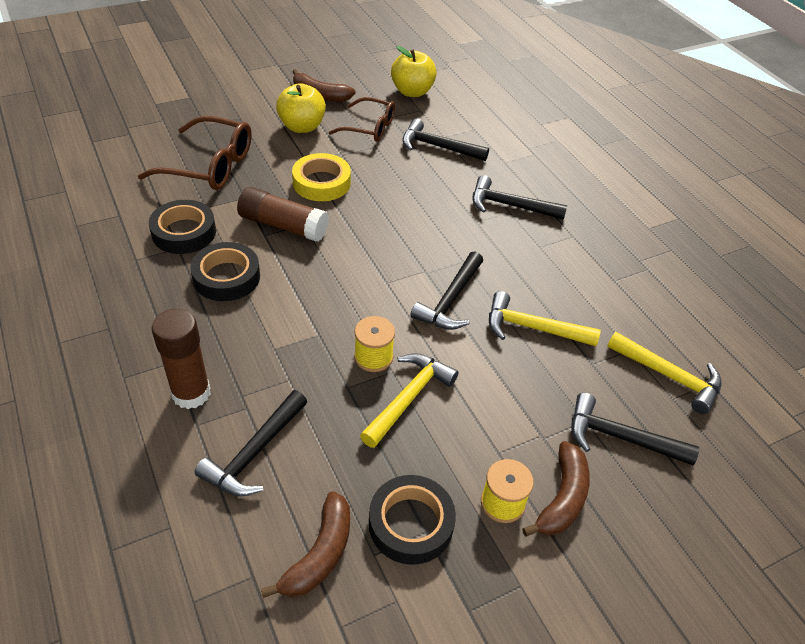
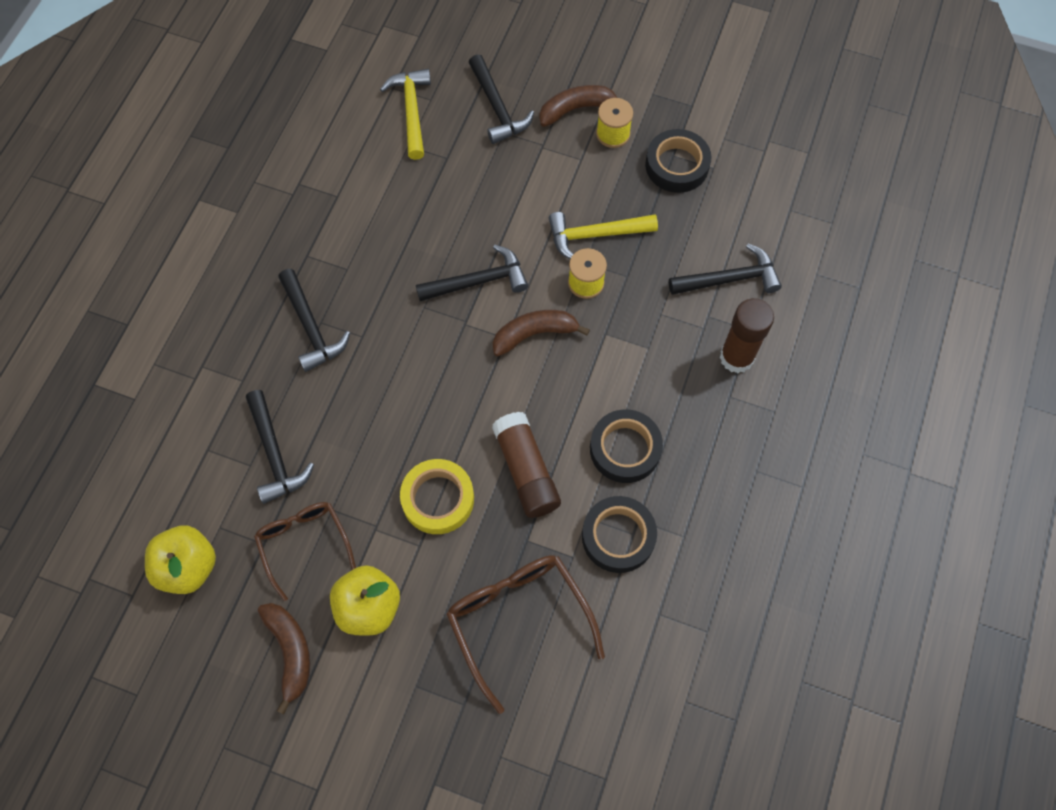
camera: 130 degrees left, 20 degrees up
(320, 554) = (743, 191): brown banana -> brown banana (534, 334)
(533, 328) = (450, 212): yellow hammer -> none

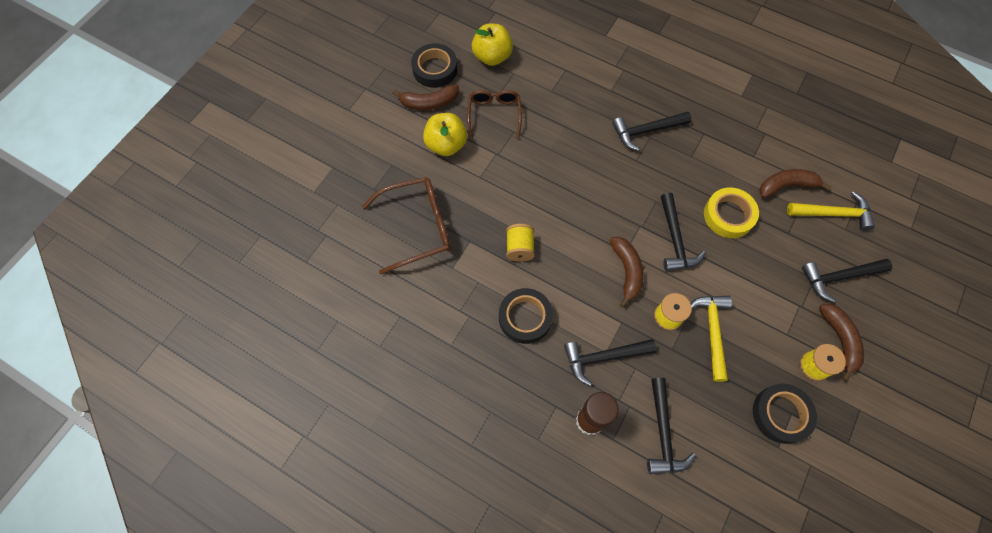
camera: 100 degrees right, 0 degrees up
(275, 454) = (557, 104): black hammer -> black hammer (603, 357)
(304, 544) = (494, 115): brown glasses -> brown glasses turned 75 degrees counterclockwise
(378, 159) = (786, 186): none -> brown banana
(438, 499) = (509, 191): yellow tape -> yellow tape (728, 215)
(526, 471) = (519, 248): brown glue stick -> yellow spool
(618, 536) = (460, 300): black tape -> black tape (435, 69)

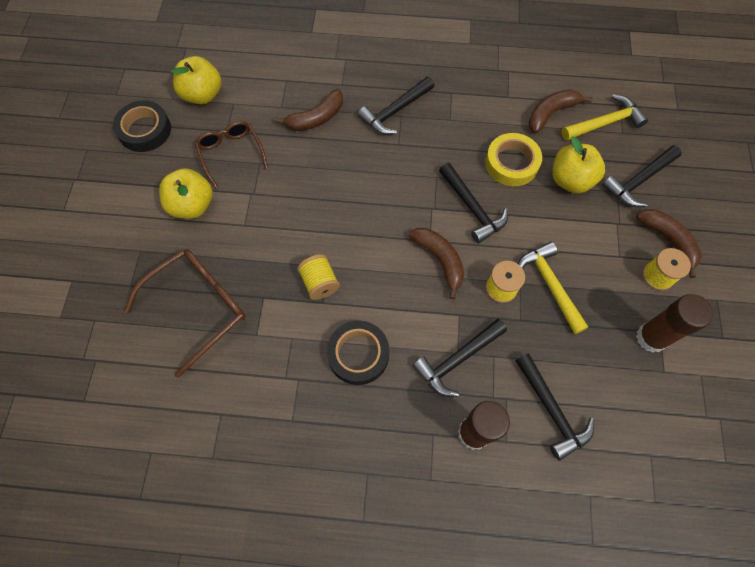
camera: 25 degrees left, 0 degrees up
(429, 103) = (154, 168): brown banana -> brown banana (316, 118)
(775, 251) = (570, 180): none -> yellow apple
(781, 414) = (651, 338): black tape -> brown glue stick

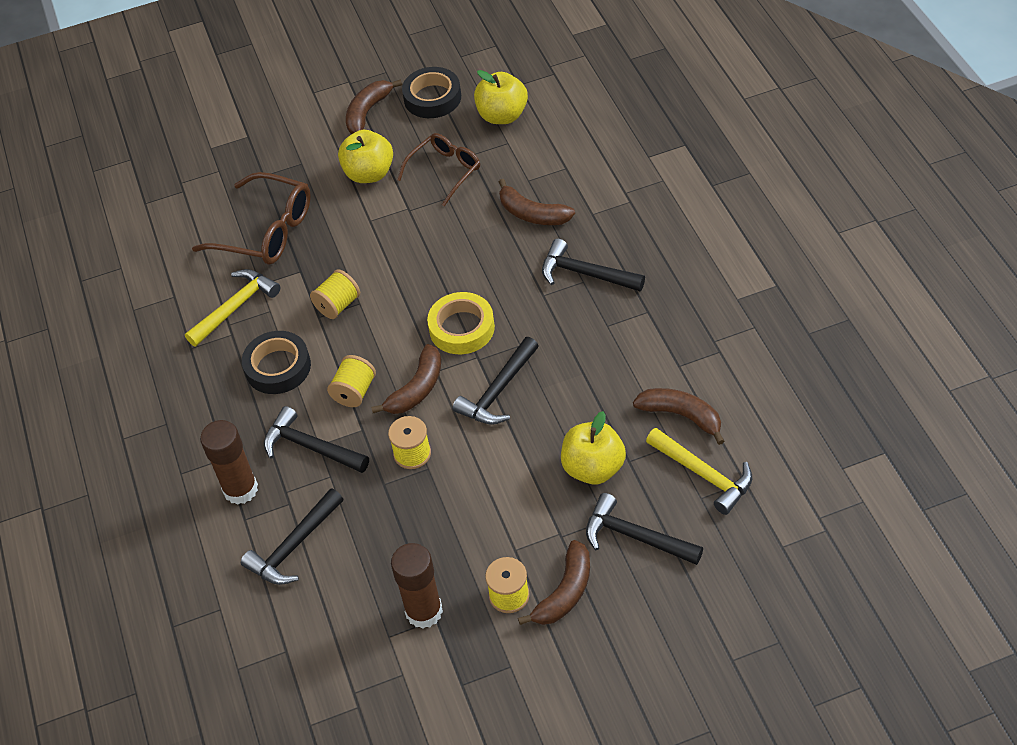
camera: 70 degrees right, 15 degrees down
(122, 180) = (367, 112): none -> brown banana
(418, 305) = (354, 392): none -> yellow spool
(511, 163) = (581, 404): yellow tape -> yellow tape (462, 328)
(550, 285) = (440, 495): yellow hammer -> yellow hammer (235, 307)

